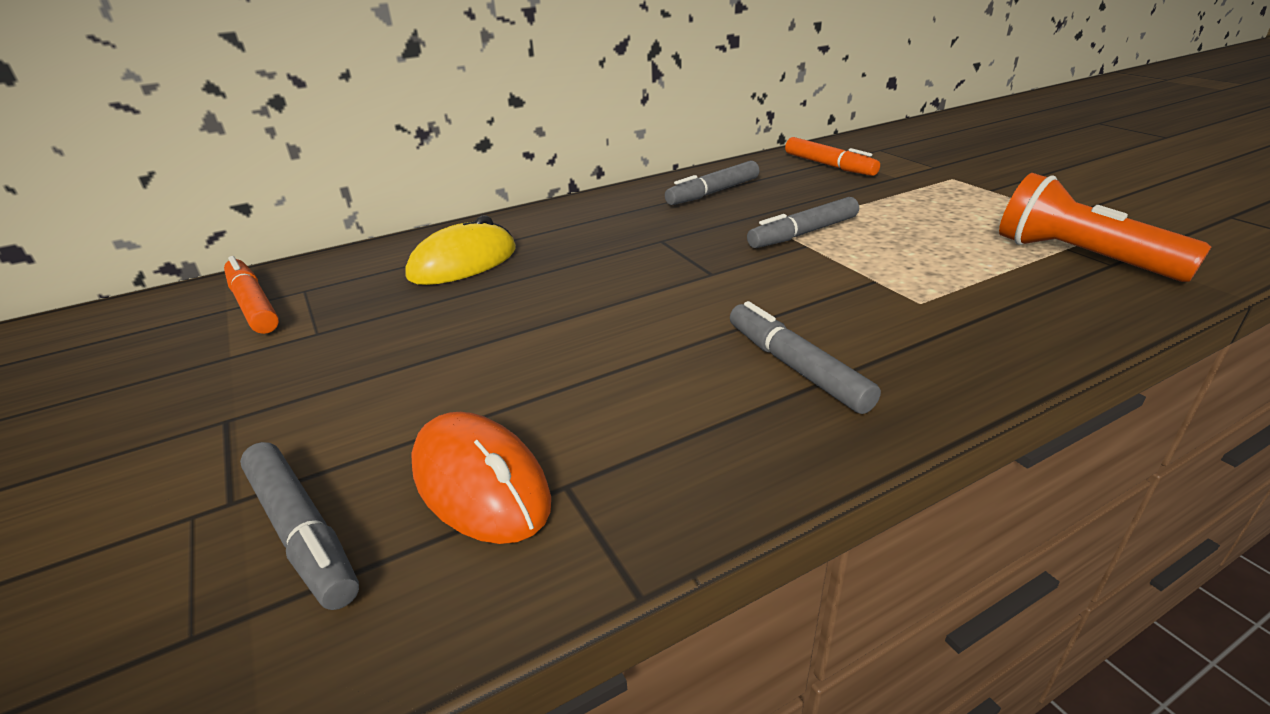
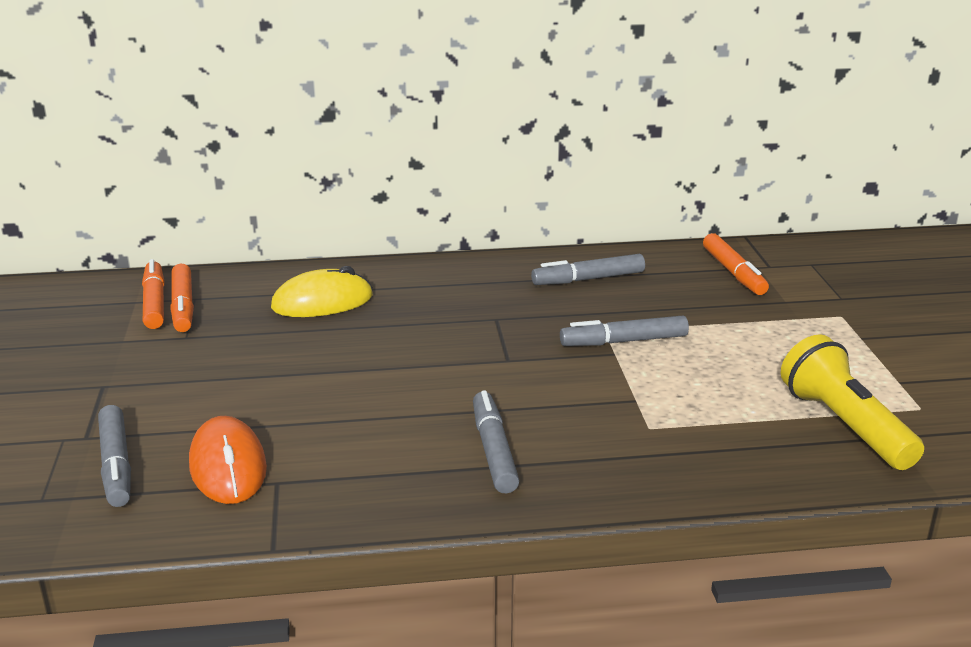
camera: 20 degrees right, 5 degrees down
(293, 301) = (183, 306): none -> orange marker
(1080, 258) = (844, 425): orange flashlight -> yellow flashlight

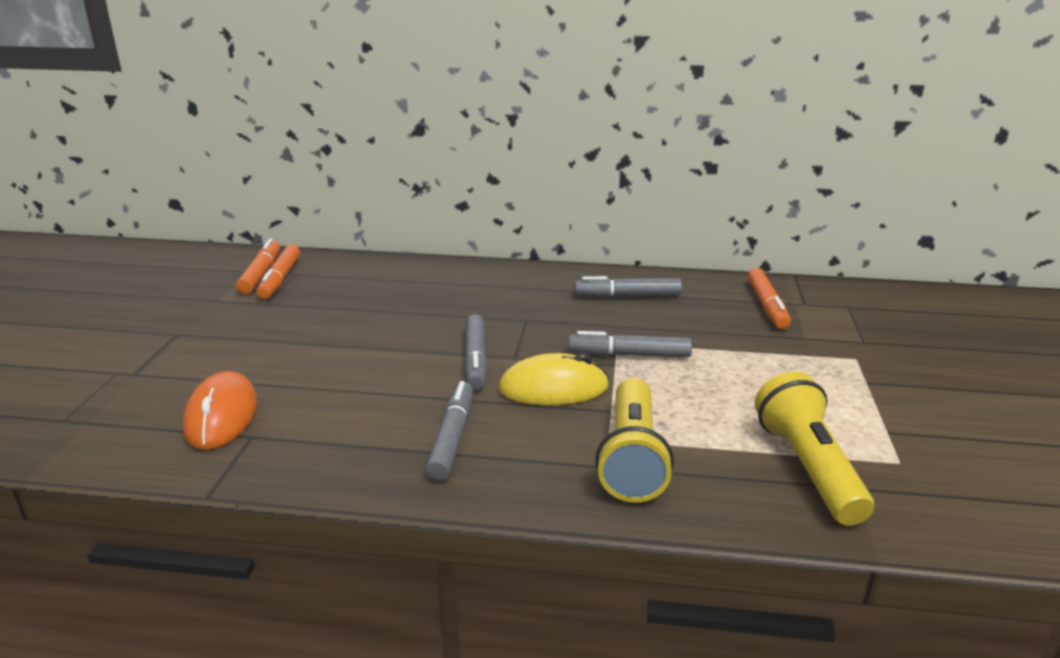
camera: 15 degrees right, 0 degrees up
(116, 465) = (137, 400): grey marker -> grey marker (475, 360)
(322, 302) = (390, 288): yellow mouse -> yellow mouse (553, 388)
(681, 442) = (632, 458): none -> yellow flashlight

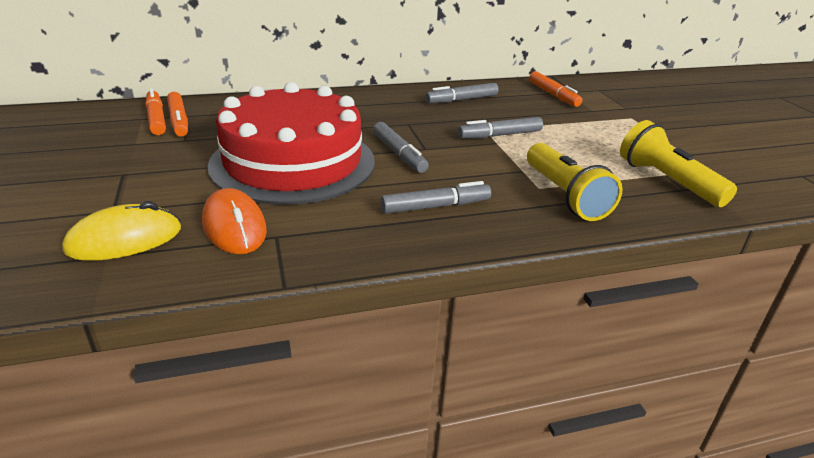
camera: 25 degrees left, 5 degrees up
(348, 350) = (293, 162): none -> red cake
(452, 438) = (436, 207): grey marker -> grey marker turned 90 degrees clockwise
(553, 388) = (472, 163): yellow mouse -> yellow mouse (125, 240)

